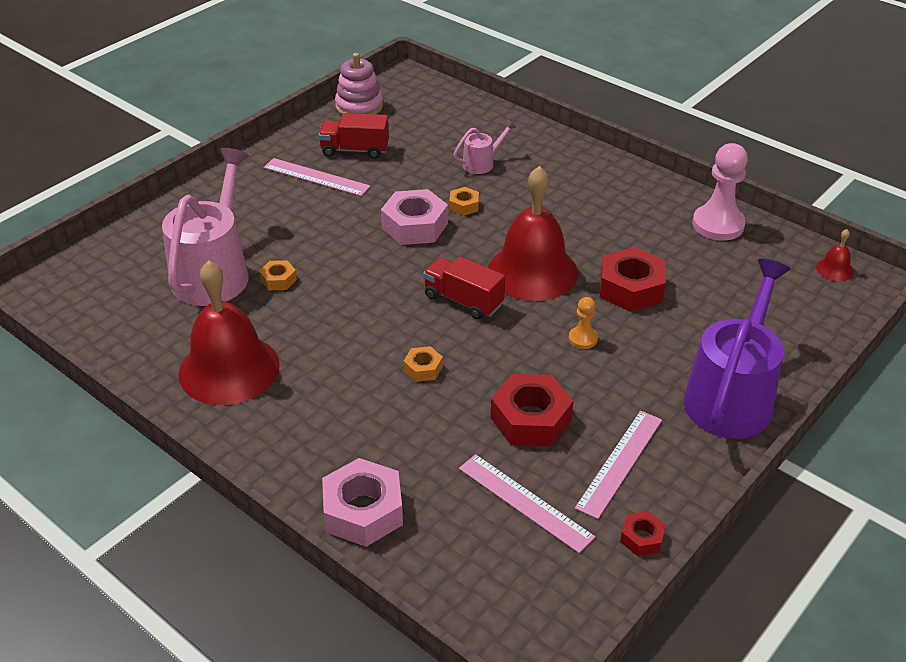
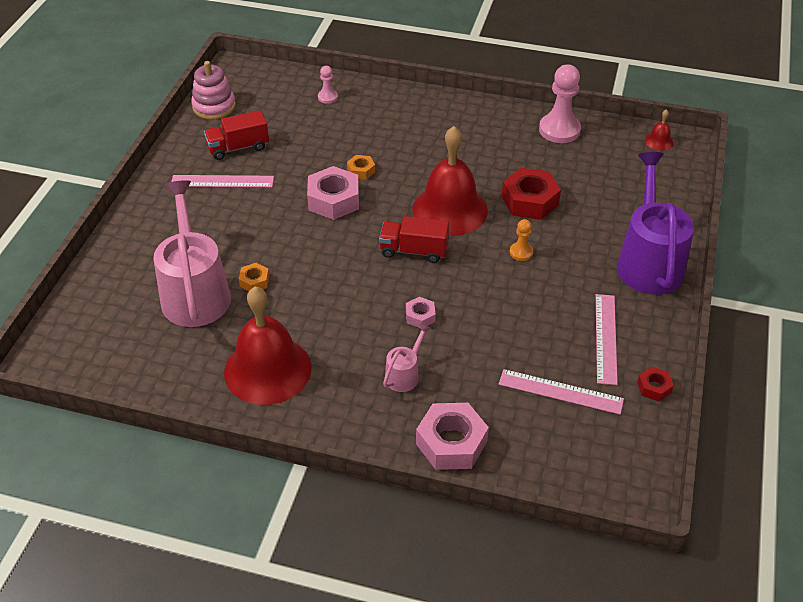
camera: 25 degrees left, 5 degrees up
(423, 368) = (420, 316): orange nut -> pink nut
(480, 126) = (327, 97): none -> pink pawn
(482, 163) = (351, 130): pink watering can -> pink watering can (404, 375)
(531, 419) = (524, 328): red nut -> none

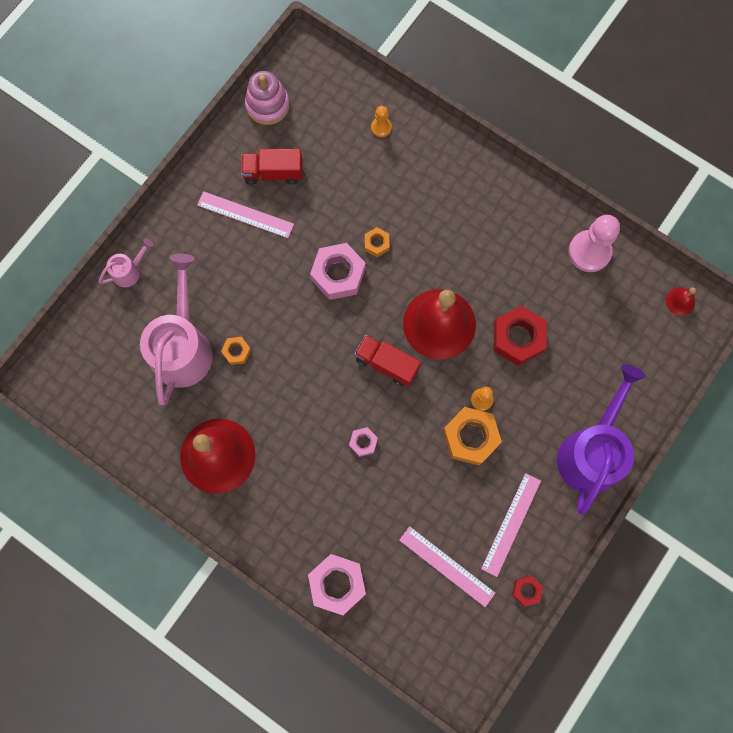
camera: 20 degrees right, 30 degrees up
(327, 97) = (381, 127): pink pawn -> orange pawn
(404, 375) = (326, 501): pink watering can -> pink watering can (129, 271)
(526, 283) = (470, 437): none -> orange nut

